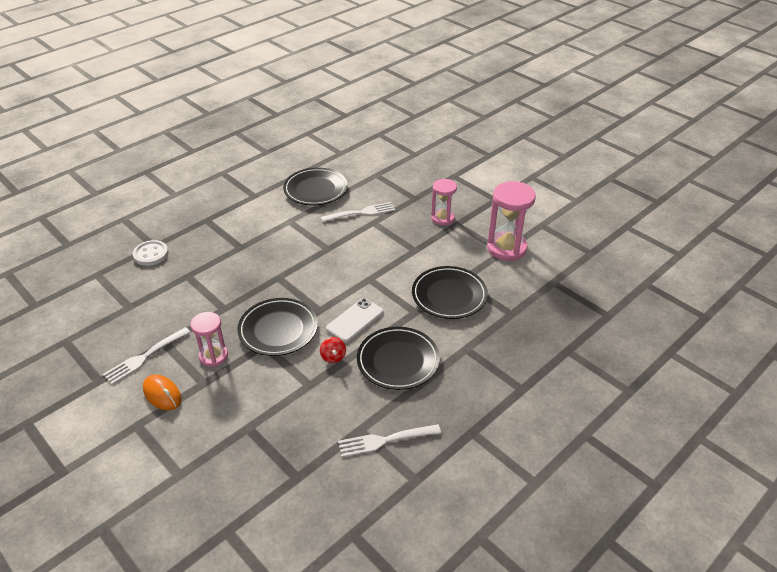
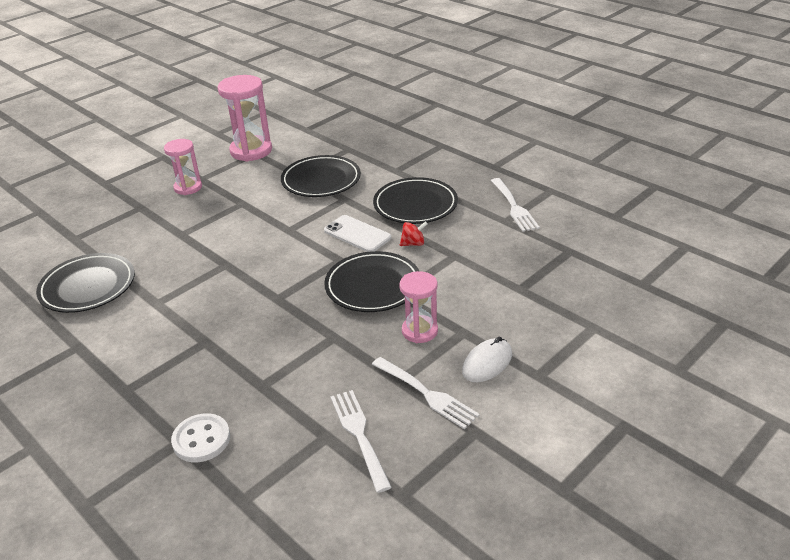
camera: 90 degrees left, 5 degrees down
(162, 394) = (487, 363): orange mouse -> white mouse
(361, 213) = (157, 244): white fork -> white fork (359, 435)

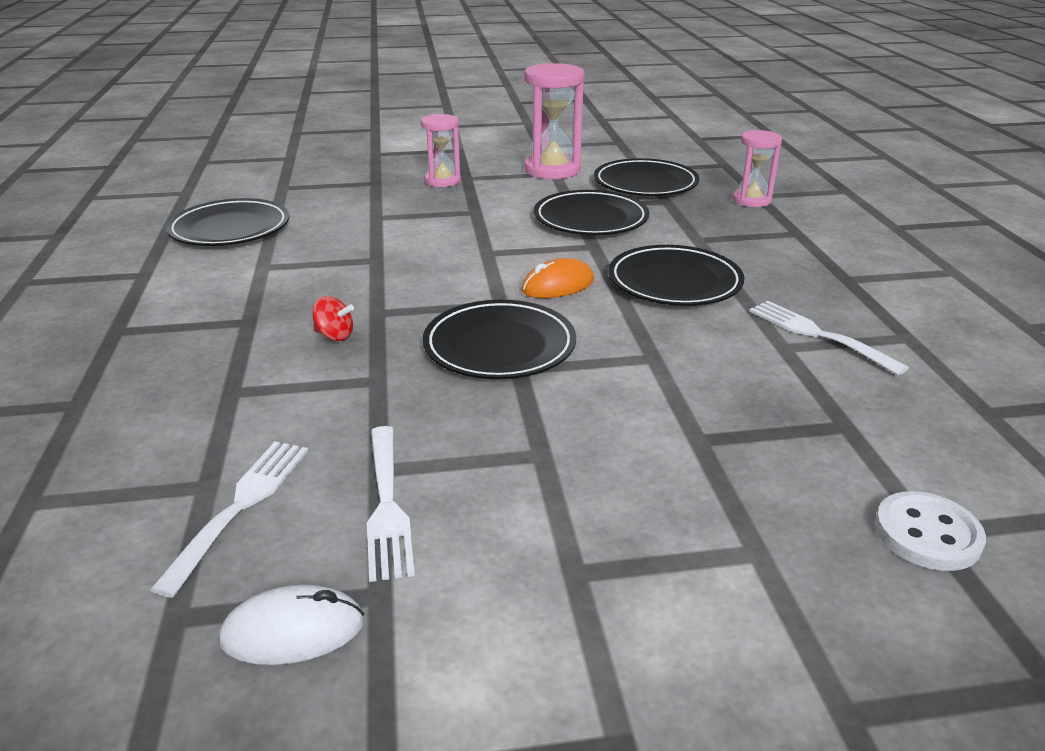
camera: 35 degrees right, 5 degrees down
(201, 439) = (96, 414): white button -> white button (927, 534)
(322, 140) = (645, 184): none -> black plate
(357, 234) = (558, 285): white phone -> orange mouse
(413, 243) = (614, 322): red spinning top -> red spinning top (335, 335)
(419, 331) = (485, 424): pink hourglass -> pink hourglass (751, 200)
(487, 363) = (520, 511): white mouse -> white mouse (293, 631)
(514, 207) = (818, 335): white fork -> white fork turned 120 degrees clockwise

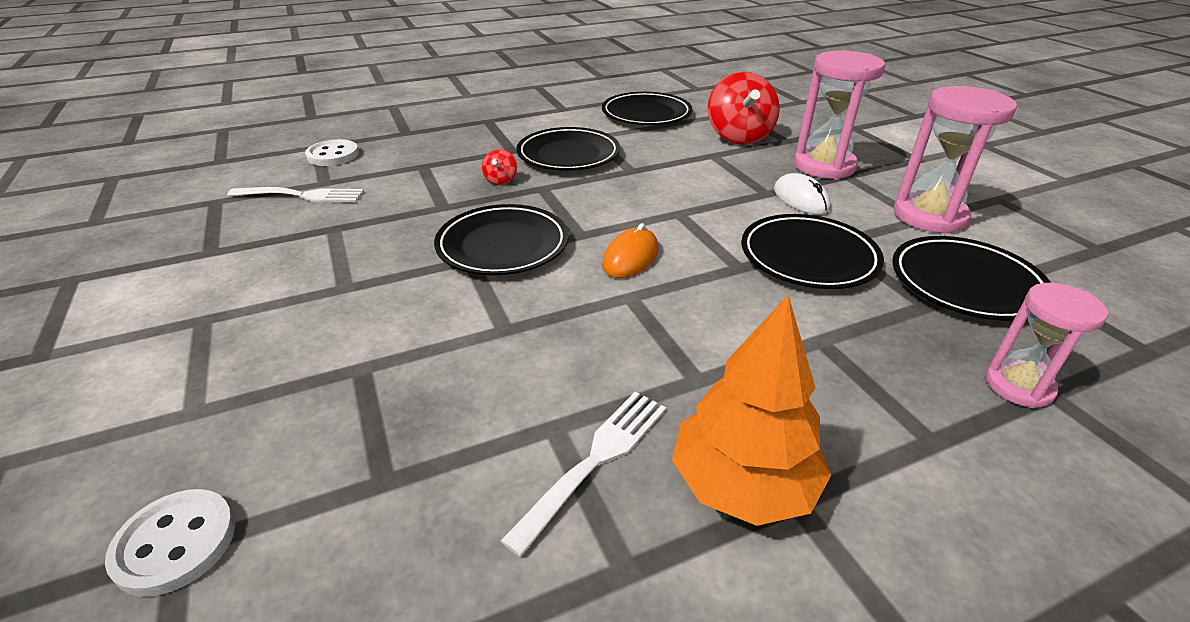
camera: 75 degrees right, 5 degrees up
(95, 480) = (333, 155): none -> white button
(293, 631) = (190, 233): white mouse -> white mouse (800, 199)
(346, 199) = (738, 137): none -> red spinning top
(386, 505) = (294, 238): white fork -> none
(442, 181) = (824, 166): pink hourglass -> pink hourglass, size x1.61
(558, 285) = (630, 258): orange mouse -> orange mouse turned 75 degrees clockwise
(674, 282) = (680, 330): black plate -> black plate (568, 155)
(836, 290) = (743, 484): none -> orange tree

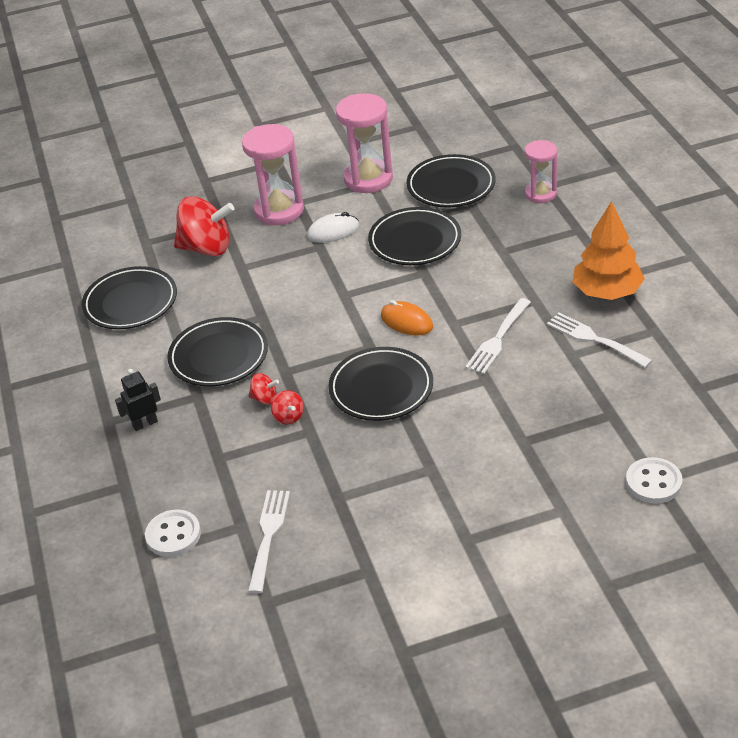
camera: 80 degrees left, 5 degrees up
(469, 194) = (289, 417): none -> red spinning top
(480, 133) = (145, 424): none -> black robot
(596, 338) = (497, 339): none -> white fork

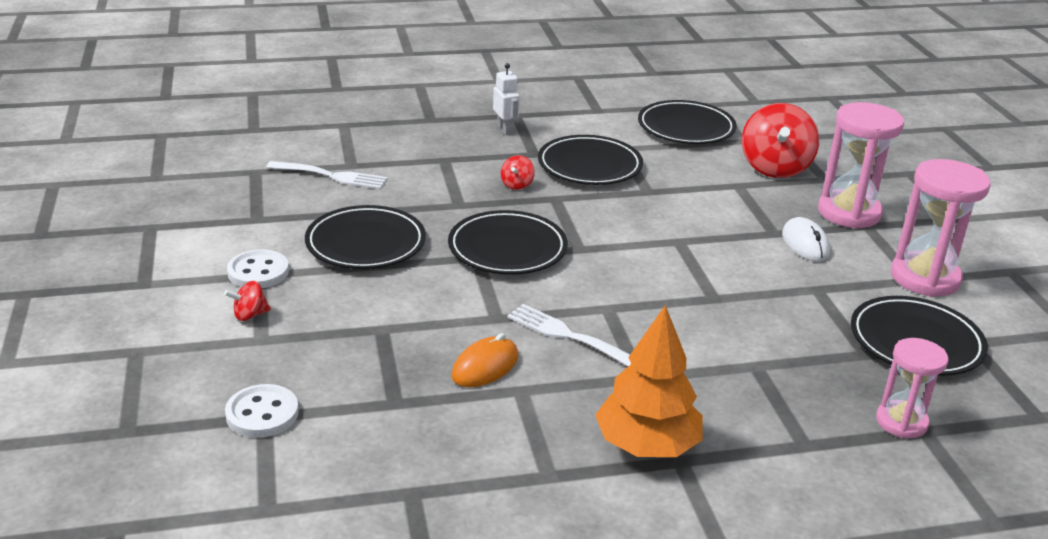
camera: 90 degrees right, 10 degrees down
(145, 424) = (505, 129): black robot -> white robot
(173, 535) = (359, 136): white button -> white button (258, 272)
(289, 417) = (484, 195): red spinning top -> red spinning top (250, 315)
(406, 322) = (618, 276): orange mouse -> orange mouse (485, 366)
(415, 241) = (782, 298): black plate -> black plate (365, 243)
(595, 339) = (545, 415): white fork -> none

